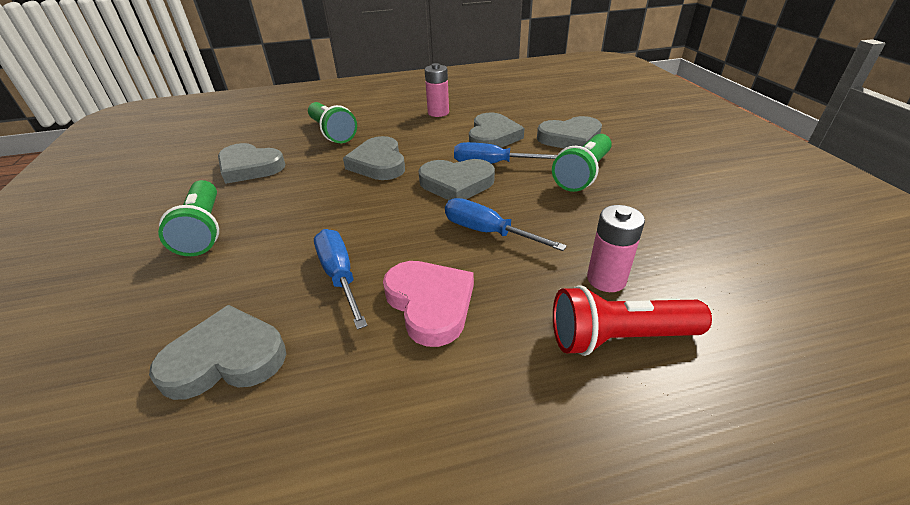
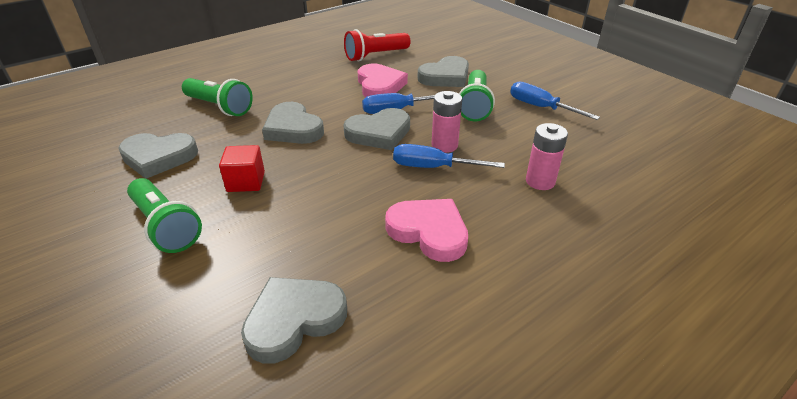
camera: 25 degrees left, 0 degrees up
(298, 205) = (246, 182): none -> red cube
(340, 276) = (338, 231): blue screwdriver -> blue screwdriver (541, 107)
(438, 113) = (312, 70): pink battery -> pink battery (444, 145)
(492, 136) = (380, 85): grey heart -> pink heart
(618, 337) = (571, 218): red flashlight -> red flashlight (375, 56)

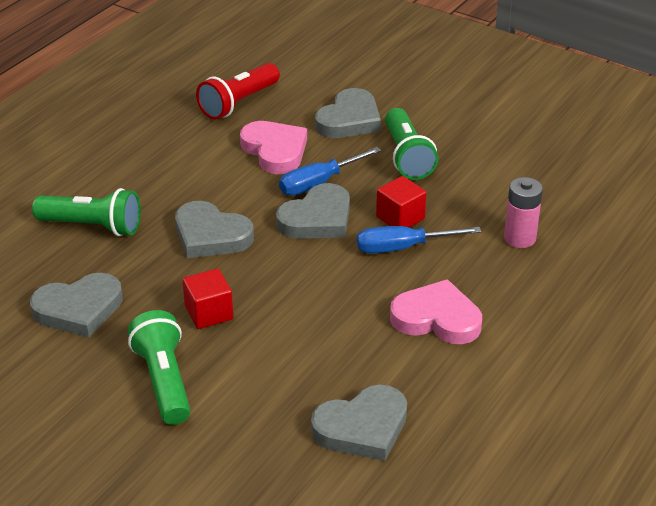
camera: 20 degrees left, 0 degrees up
(166, 226) = (164, 381): green flashlight -> green flashlight turned 135 degrees counterclockwise
(294, 320) = (362, 428): grey heart -> grey heart turned 150 degrees counterclockwise
(444, 145) = (400, 218): pink battery -> red cube
(541, 107) = (483, 143): blue screwdriver -> none

